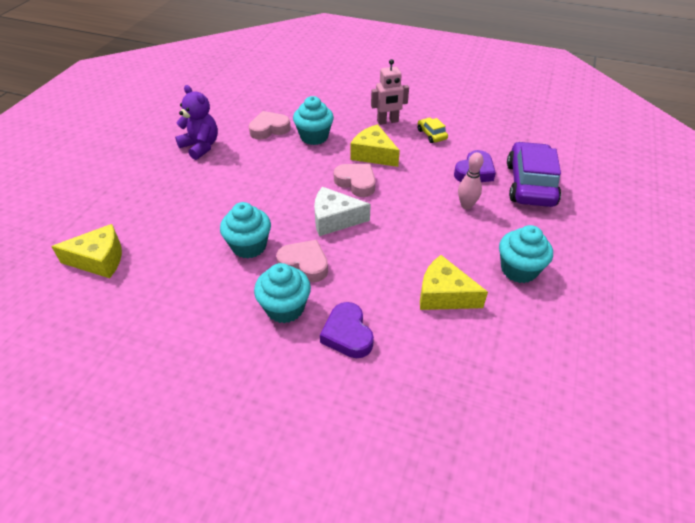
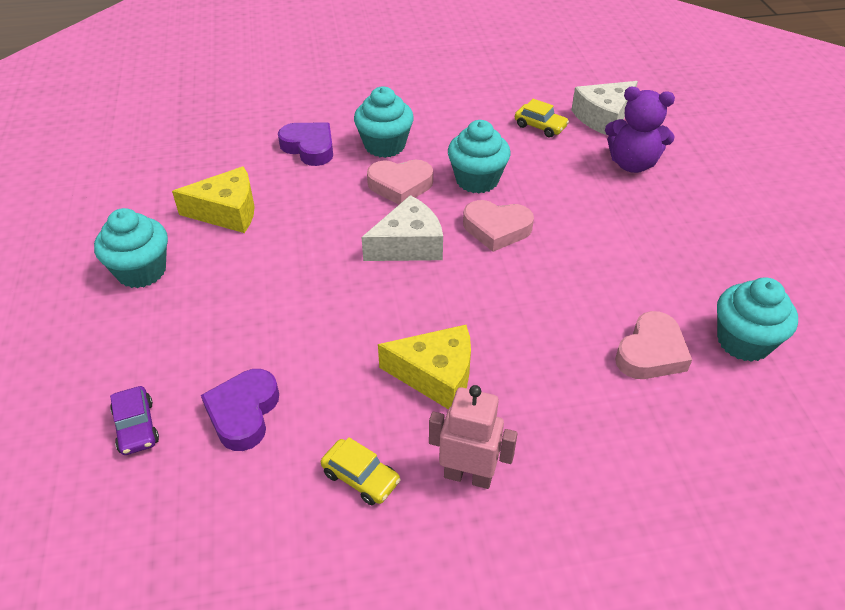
camera: 150 degrees right, 0 degrees up
(99, 260) = (603, 117): yellow cheese -> white cheese
(152, 272) = (540, 126): none -> yellow car
(201, 146) = (700, 274): purple teddy bear -> purple teddy bear (632, 164)
(314, 137) = (563, 370): turquoise cupcake -> turquoise cupcake (743, 341)
(356, 182) = (422, 309): pink heart -> pink heart (496, 229)
(387, 121) = (468, 475): pink robot -> pink robot turned 60 degrees clockwise
(466, 205) = (237, 338): pink bowling pin -> none
(530, 184) = (136, 427): purple car -> purple car, size x0.45

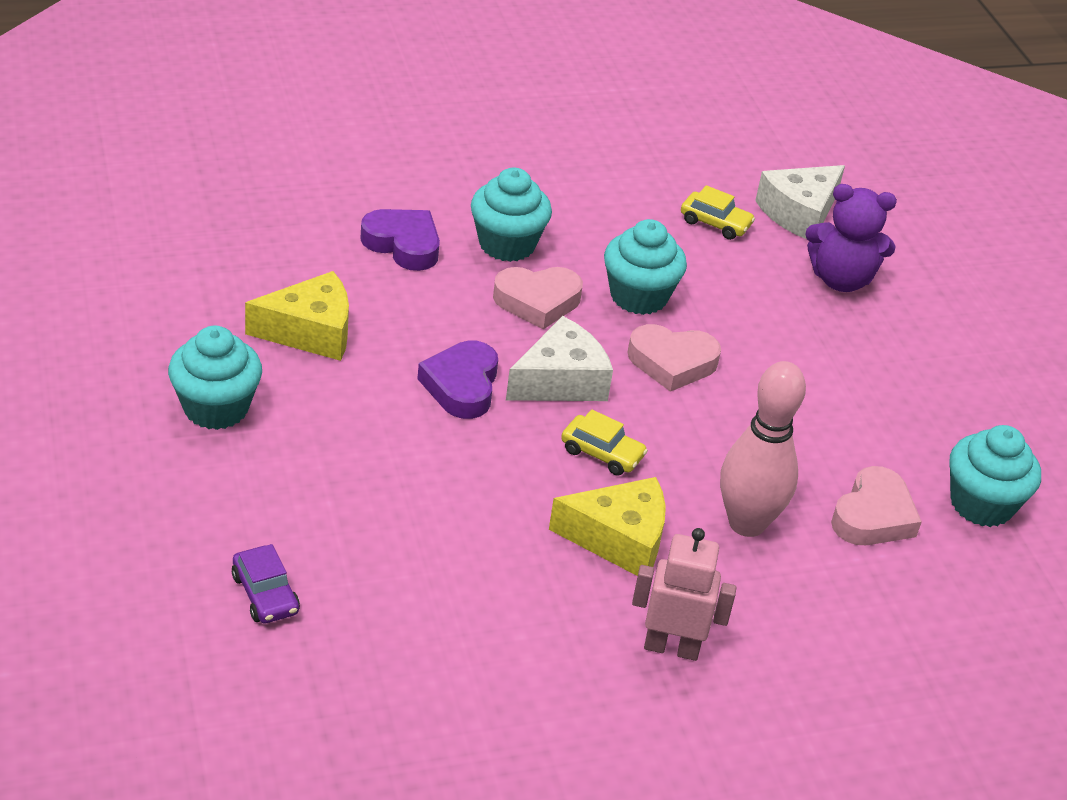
camera: 10 degrees left, 5 degrees down
(243, 413) = (393, 579): purple heart -> purple heart (462, 385)
(361, 477) = (548, 649): yellow car -> yellow car (602, 453)
(544, 360) = (746, 523): none -> pink bowling pin

